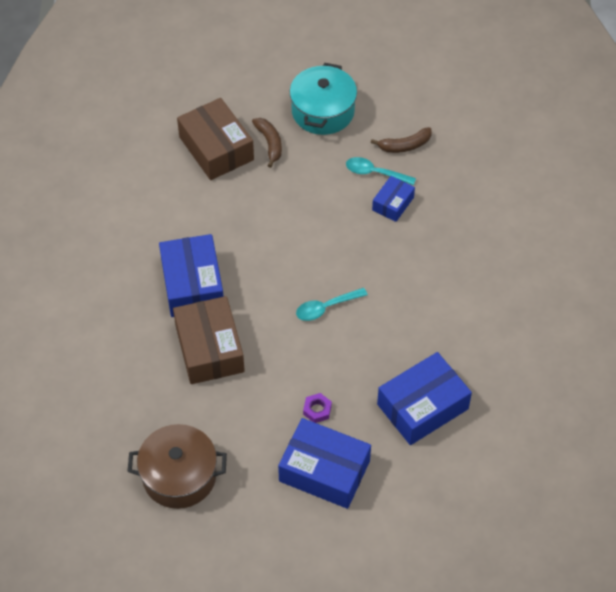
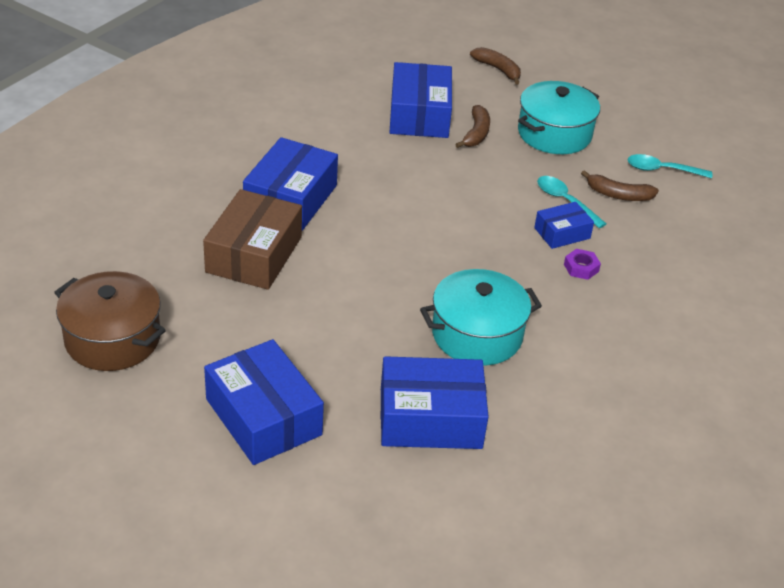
camera: 30 degrees right, 15 degrees down
(216, 148) = (419, 114): brown box -> blue box
(236, 67) = (498, 69): none -> brown banana
(317, 410) = (310, 360): purple nut -> purple nut (581, 268)
(326, 307) = (407, 281): turquoise spoon -> turquoise spoon (662, 170)
(402, 324) = (477, 334): none -> turquoise pot

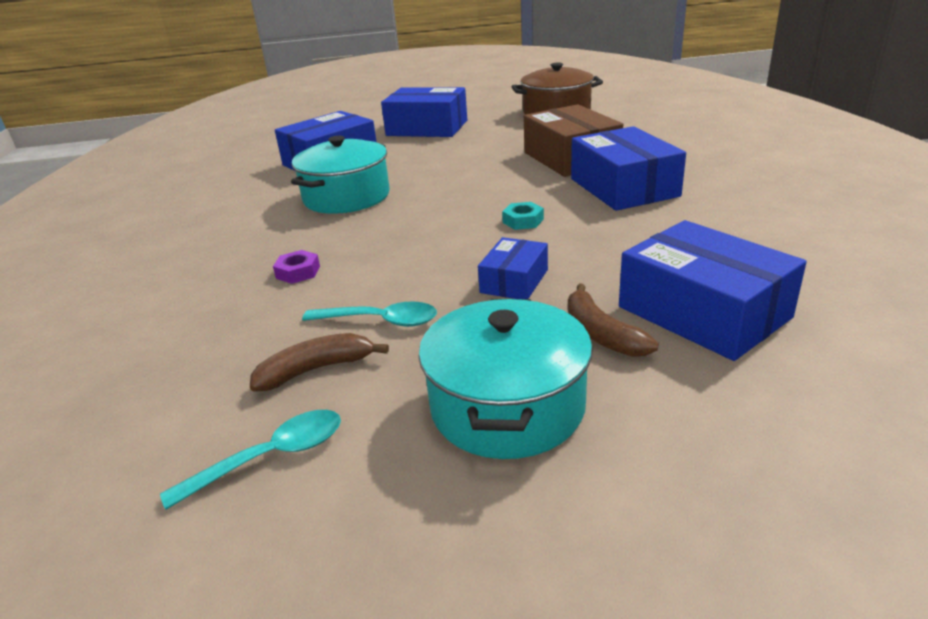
camera: 145 degrees right, 10 degrees down
(399, 216) = (523, 221): none -> turquoise nut
(498, 69) = (790, 479): brown banana -> none
(562, 233) = (349, 289): blue box -> blue box (514, 281)

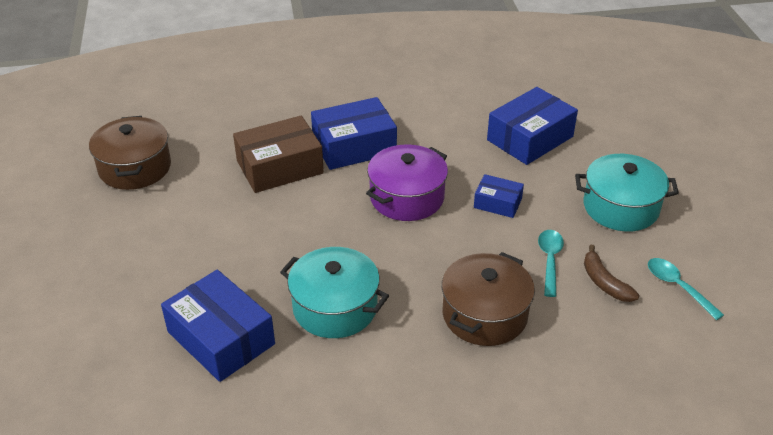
camera: 95 degrees left, 10 degrees up
(298, 272) = (485, 315): purple nut -> brown pot
(427, 128) = (136, 265): blue box -> none
(523, 221) = (407, 197): turquoise nut -> purple pot
(601, 334) = (554, 173): brown banana -> none

